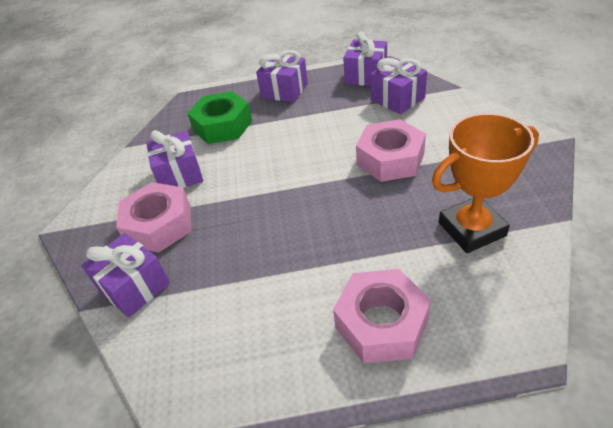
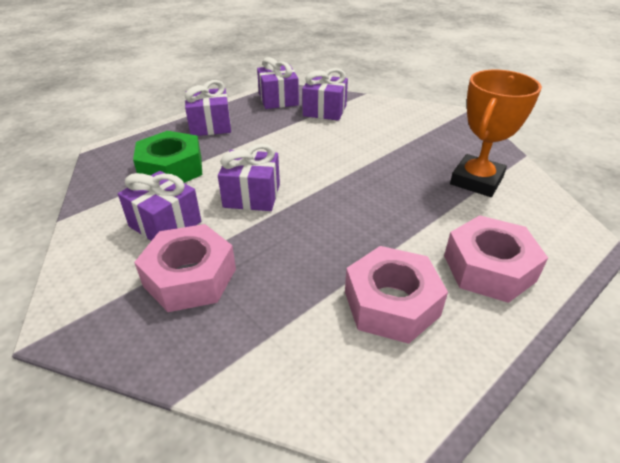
camera: 40 degrees left, 5 degrees down
(134, 286) = (222, 346): purple gift -> purple gift (252, 195)
(390, 159) = (365, 153): pink nut -> pink nut (391, 303)

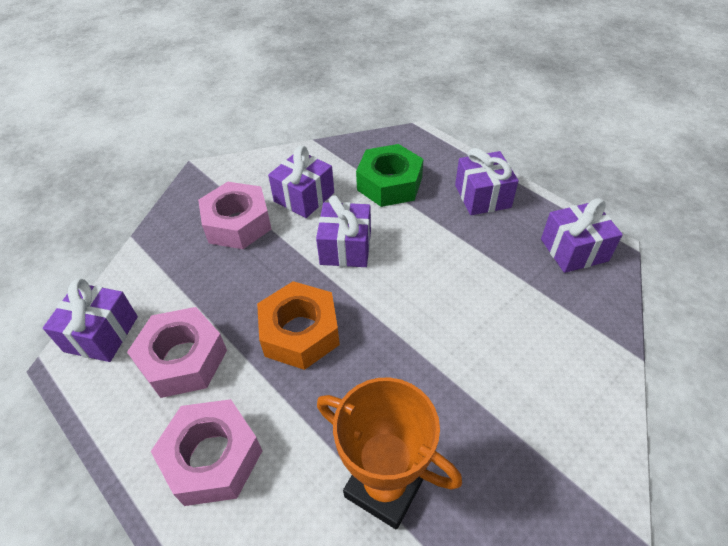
camera: 90 degrees right, 10 degrees up
(324, 110) = (556, 303): purple gift -> purple gift (101, 334)
(353, 221) = (300, 332): none -> orange nut

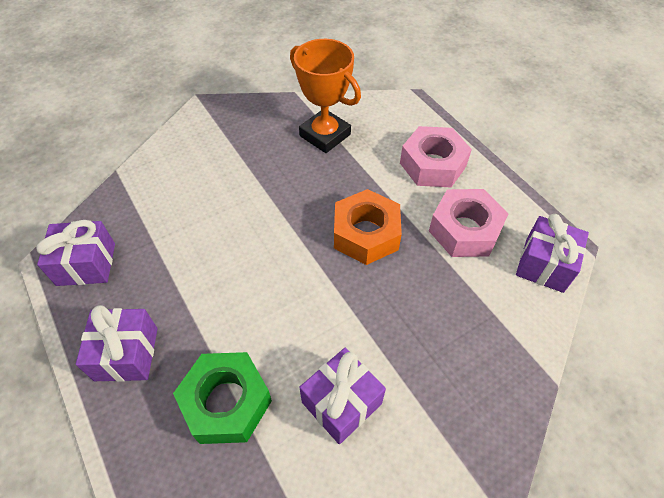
camera: 170 degrees left, 5 degrees up
(237, 223) = (427, 374): pink nut -> none
(345, 247) = (307, 313): purple gift -> none

